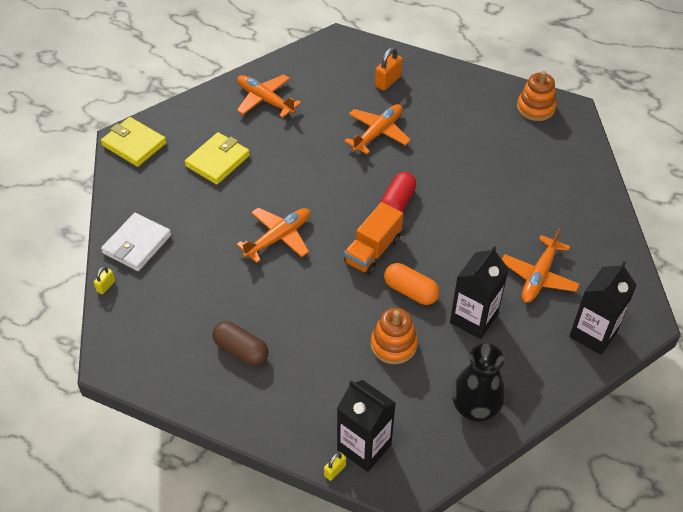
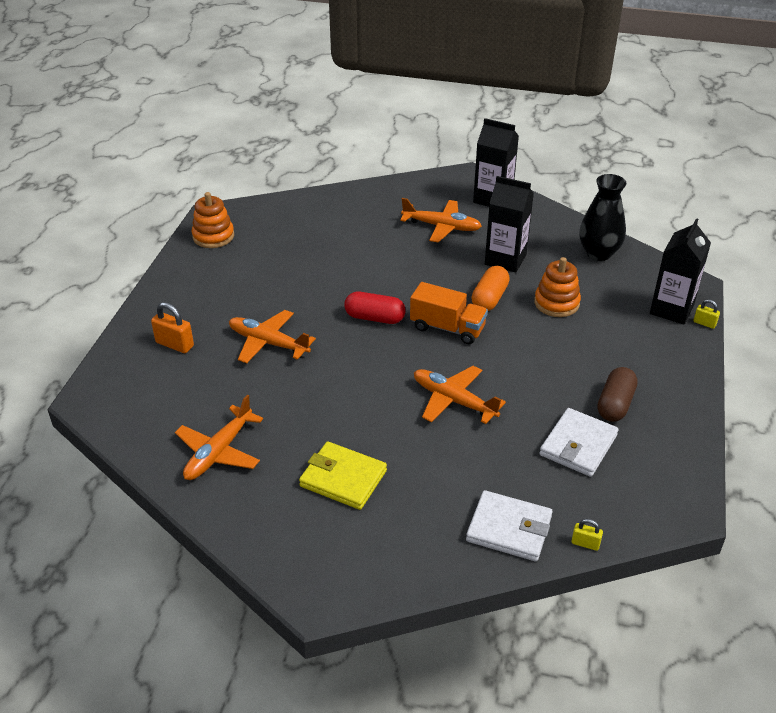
camera: 100 degrees left, 10 degrees down
(134, 144) = (329, 580): yellow wallet -> none
(202, 309) = (578, 445): none -> white wallet

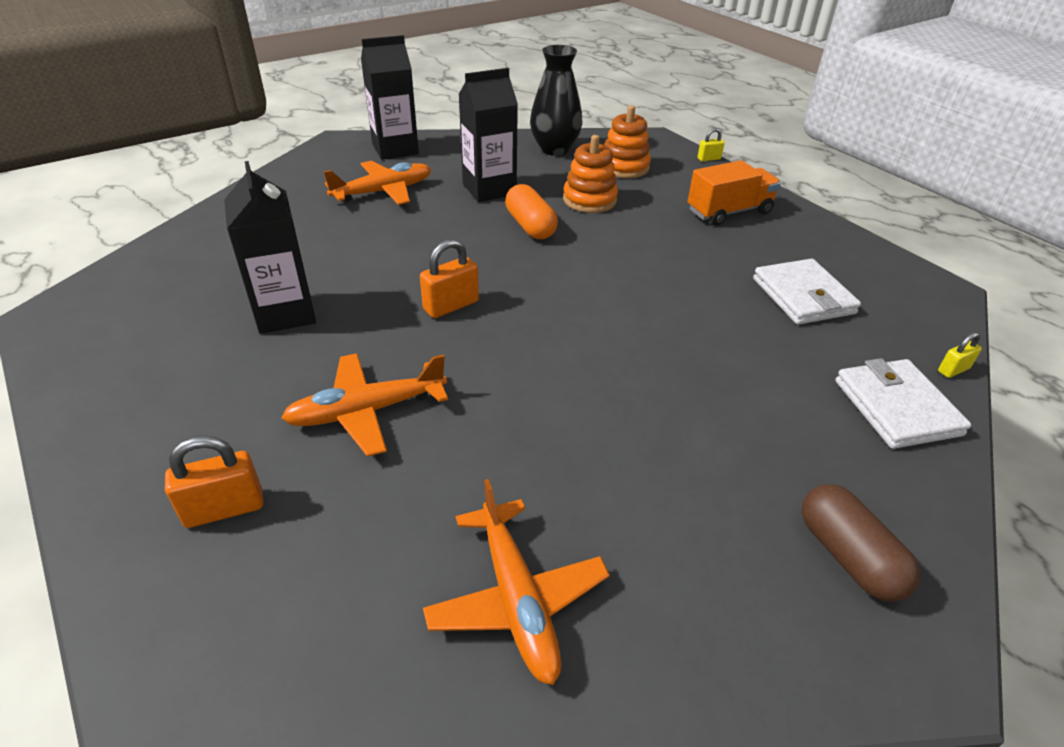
camera: 50 degrees left, 0 degrees up
(213, 236) = (89, 338): orange stacking toy -> orange stacking toy (624, 167)
(343, 478) = (700, 493): yellow wallet -> none
(375, 318) = (451, 306): red capsule -> orange padlock
(447, 328) = (537, 272): orange truck -> orange truck (729, 212)
(454, 401) = (655, 330): orange plane -> none
(509, 529) = (896, 407): white wallet -> white wallet turned 75 degrees counterclockwise
(615, 404) = (765, 248): brown capsule -> brown capsule (848, 556)
(671, 309) = (673, 161): black carton -> black carton (285, 313)

